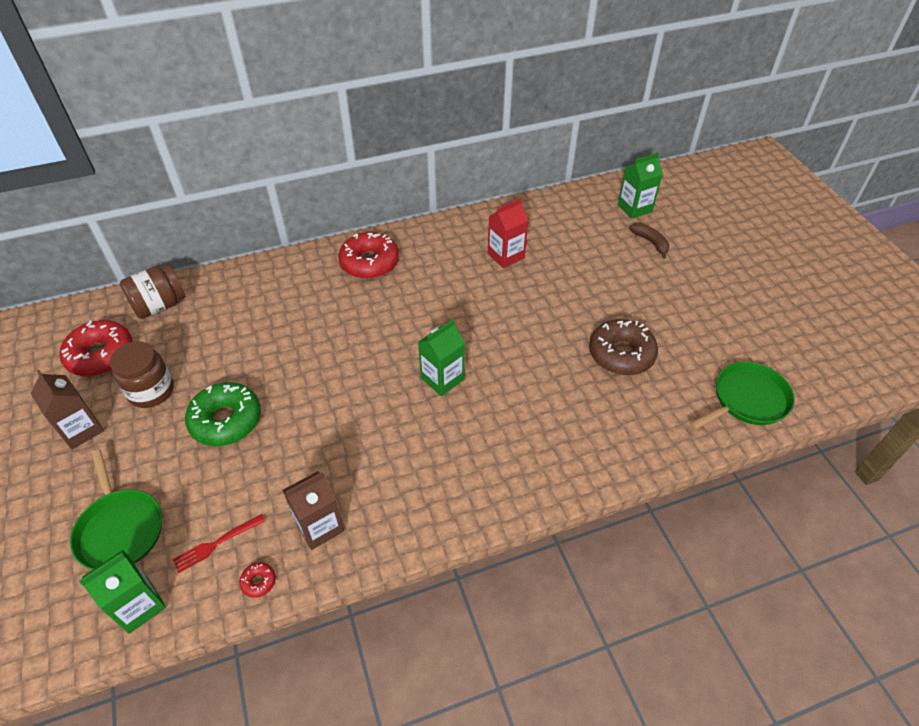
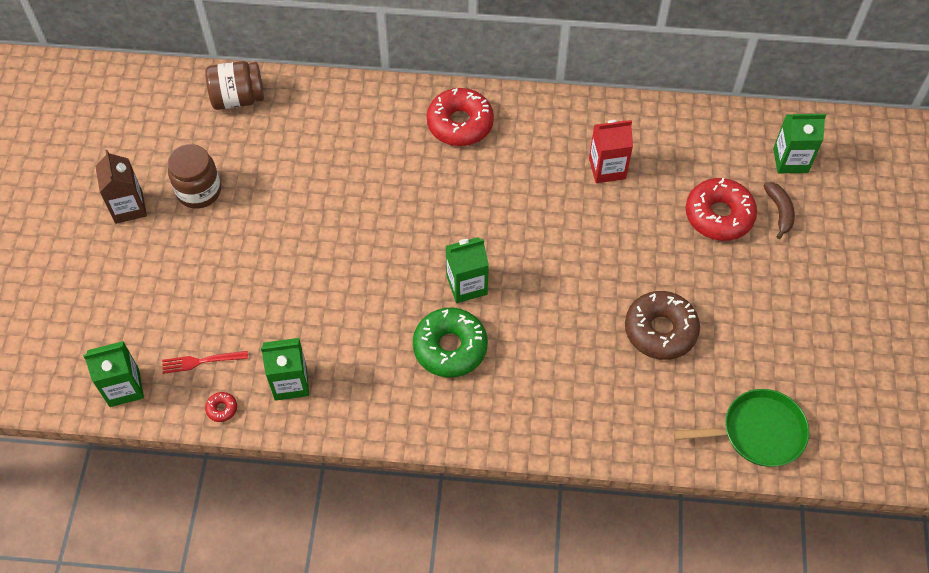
camera: 25 degrees right, 10 degrees up
(101, 355) = (168, 135): red donut -> red donut (719, 215)
(120, 529) = (130, 315): green pan -> none
(226, 420) = (252, 248): green donut -> green donut (450, 347)
(319, 526) = (290, 382): brown carton -> green carton

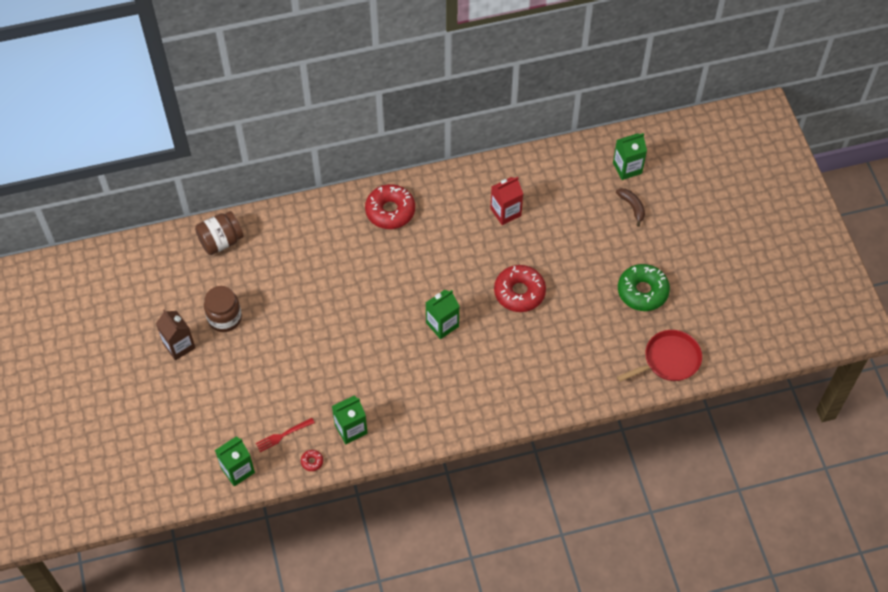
camera: 20 degrees left, 0 degrees up
(450, 347) = (448, 370): green donut -> green donut (642, 291)
(660, 330) = (583, 314): brown donut -> none
(719, 215) = (593, 222): red donut -> red donut (519, 292)
(758, 432) = (669, 360): green pan -> red pan

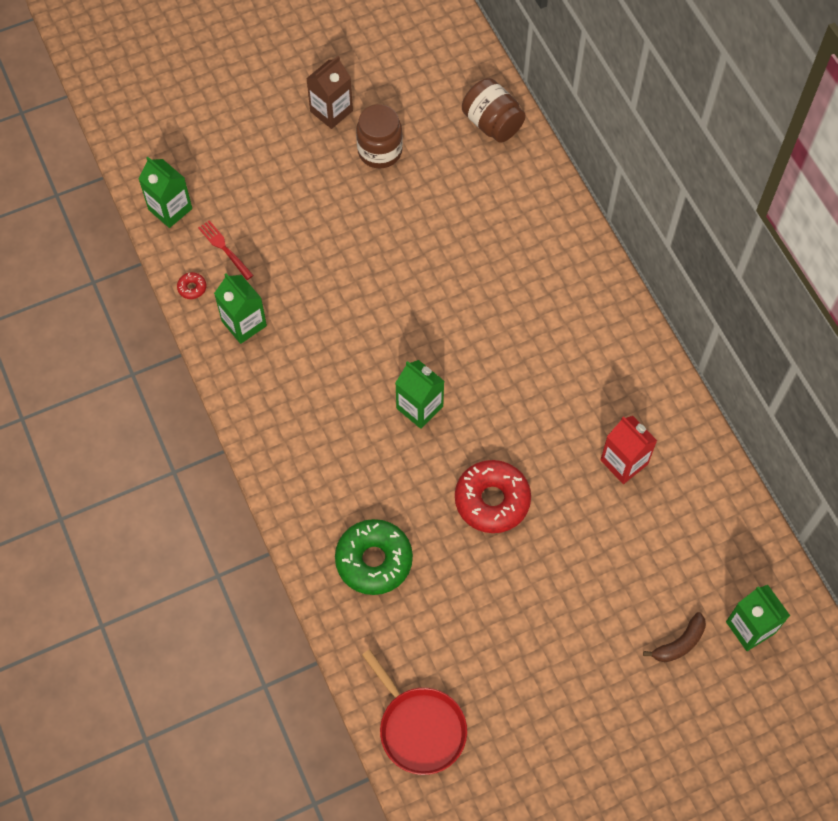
camera: 80 degrees right, 5 degrees up
(390, 211) = (588, 311): red donut -> none
(642, 291) = (530, 676): green donut -> green donut (374, 560)

